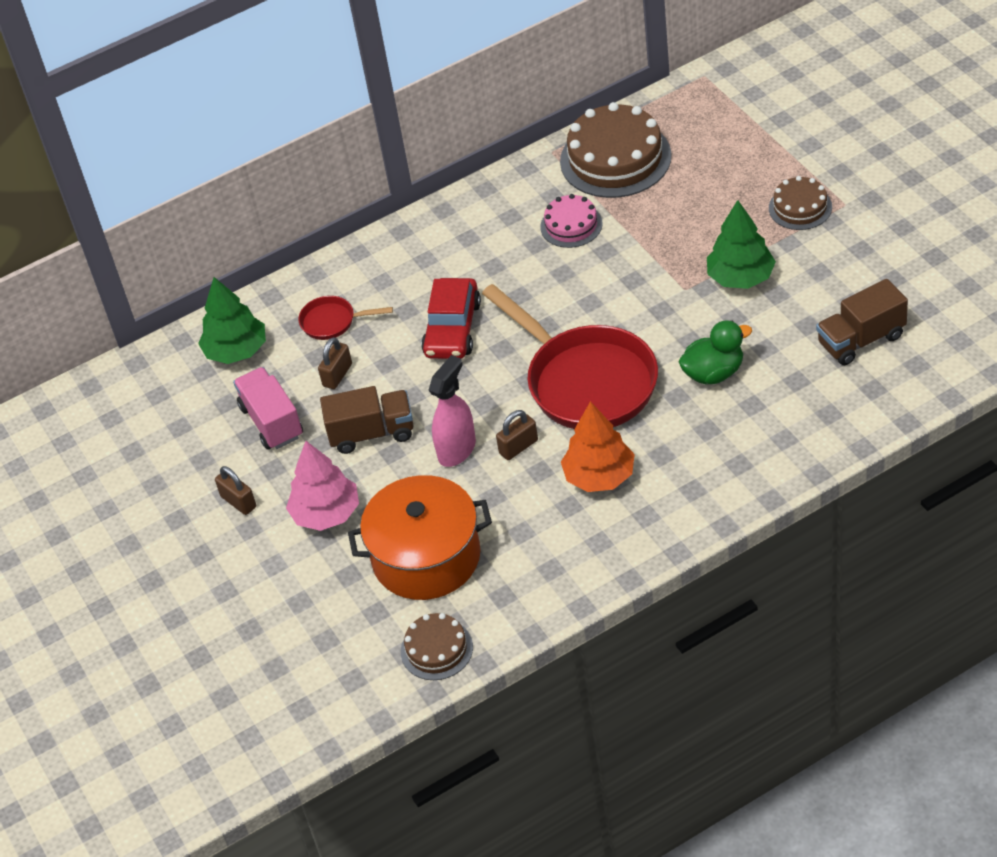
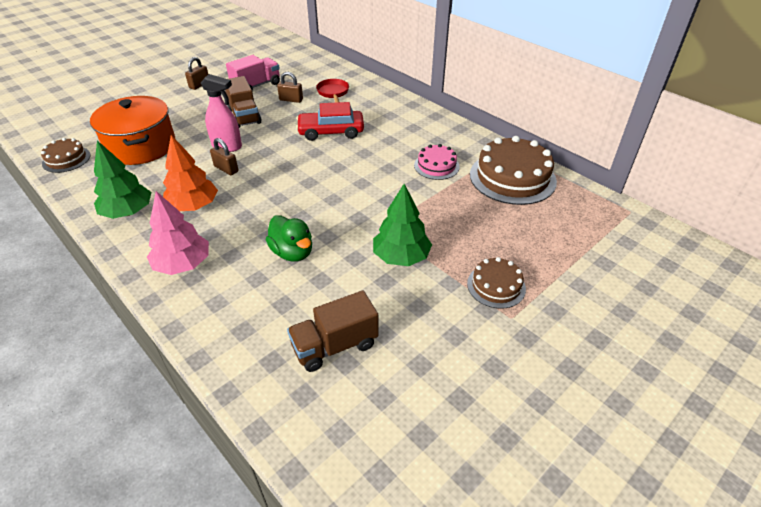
camera: 70 degrees right, 5 degrees down
(236, 351) = (309, 69): green tree -> green tree (128, 212)
(326, 513) = (185, 110): pink tree -> pink tree (183, 264)
(585, 381) = (284, 190): red pan -> none
(861, 340) = (335, 346): brown truck -> brown truck turned 75 degrees counterclockwise

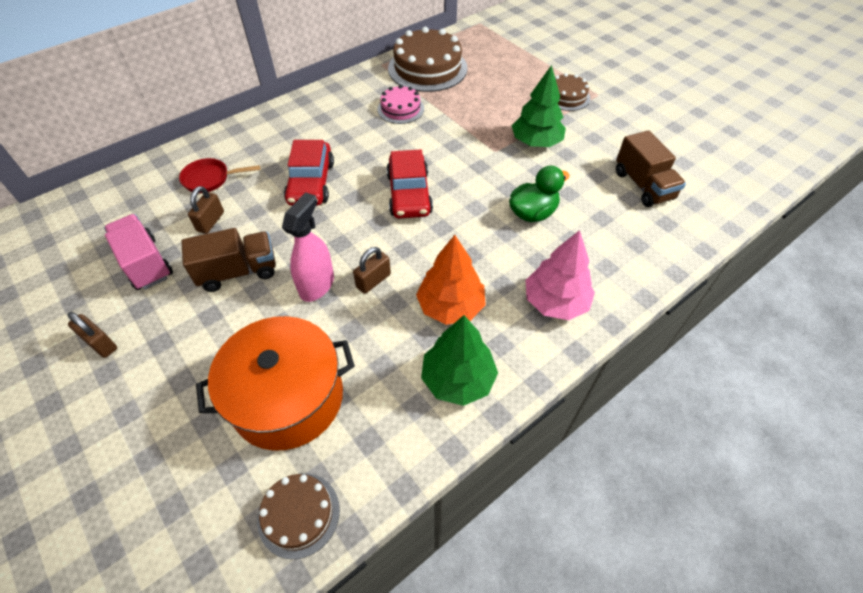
camera: 85 degrees left, 10 degrees up
(319, 179) = (409, 194): none -> red car

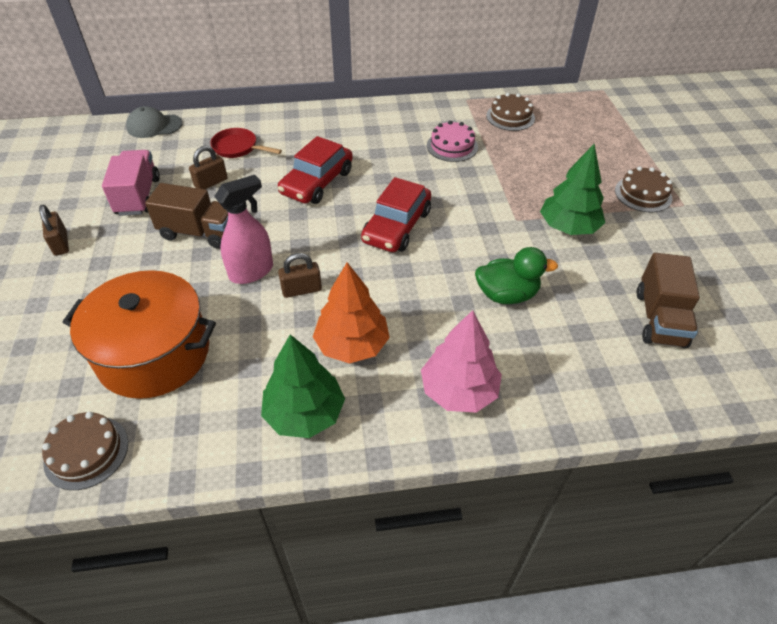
camera: 30 degrees right, 5 degrees down
(103, 189) = (154, 126): none -> grey cap
(427, 68) = (510, 117): brown cake -> brown cake, size x0.55

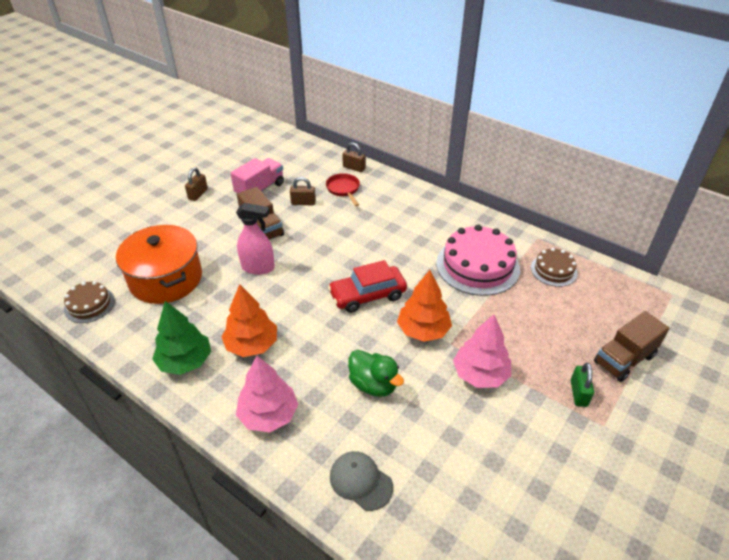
camera: 45 degrees right, 5 degrees down
(154, 126) = (317, 151): grey cap -> grey cap (360, 481)
(301, 290) = (268, 295): brown padlock -> brown padlock (354, 168)
(317, 182) = (359, 237): red car -> none
(452, 146) = (477, 266): pink cake -> pink cake, size x1.83
(482, 224) = (423, 330): none -> orange tree
(568, 227) = (480, 374): green tree -> pink tree
(643, 194) = (578, 393): brown cake -> green padlock
(659, 319) = (453, 482): brown truck -> brown truck (624, 359)

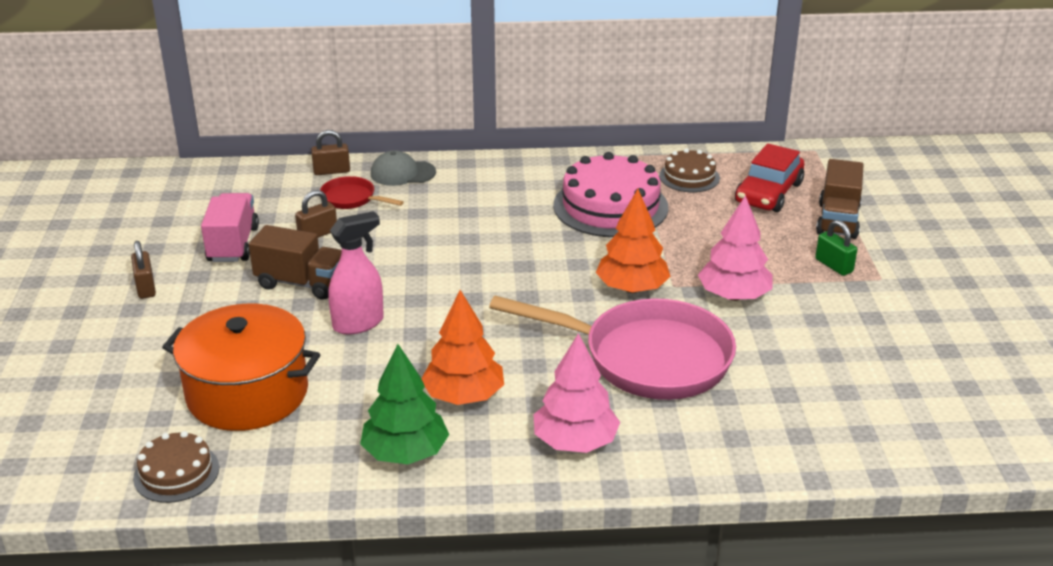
camera: 40 degrees left, 10 degrees down
(360, 481) = (740, 437): grey cap -> grey cap (402, 173)
(367, 295) = (530, 287): red car -> red car (768, 193)
(373, 385) = (646, 358): green duck -> pink pan

